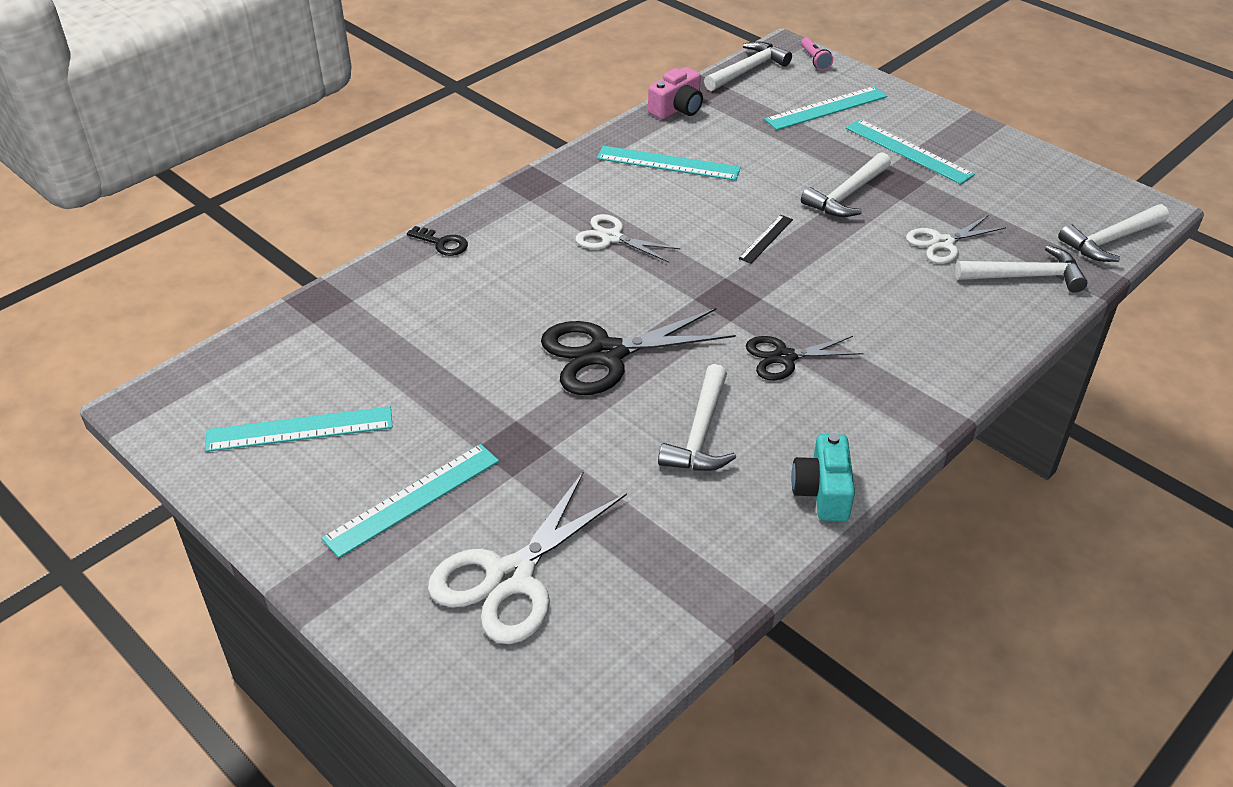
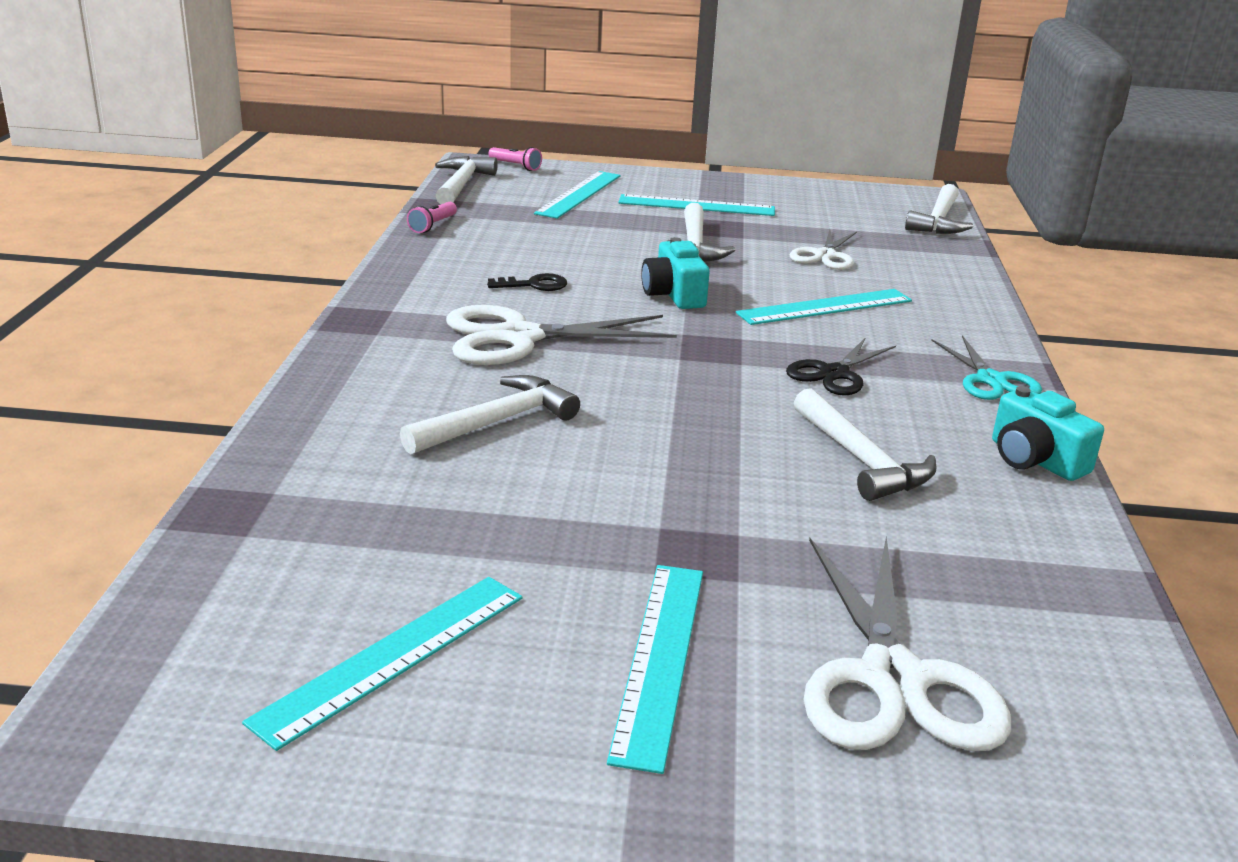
camera: 40 degrees left, 15 degrees down
(442, 243) = (321, 401): black key -> black key (534, 285)
(606, 354) = (665, 432): black scissors -> none
(611, 237) = (519, 337): white scissors -> white scissors, size x1.68
(668, 163) = (488, 266): turquoise ruler -> turquoise ruler (825, 307)
(677, 109) = (433, 225): pink camera -> pink flashlight
(766, 239) = (674, 295): black ruler -> turquoise camera
(896, 414) = (990, 380): none -> turquoise scissors
(1026, 276) = (921, 258): white hammer -> white hammer (497, 422)

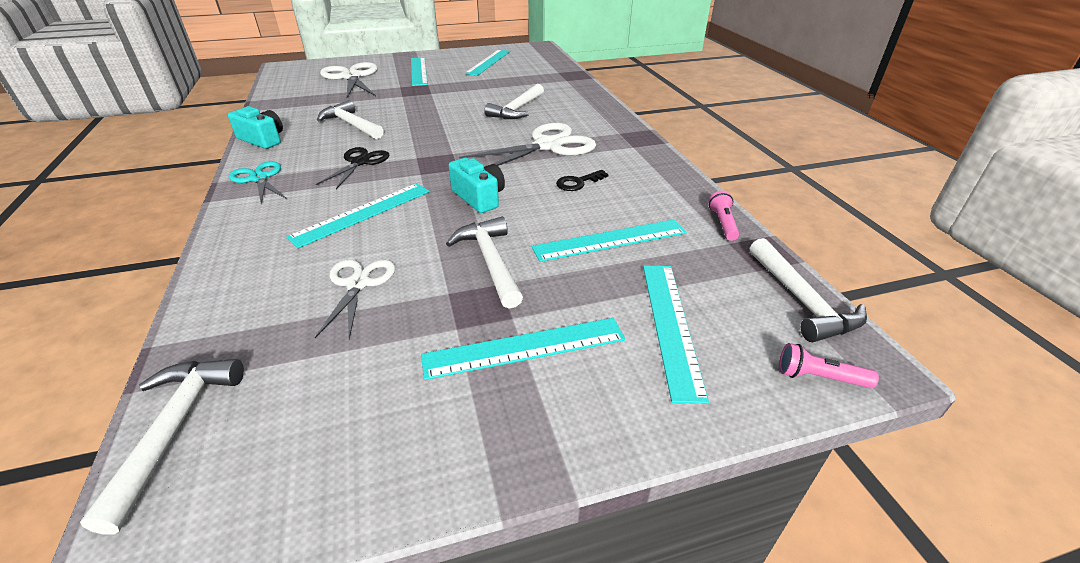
camera: 160 degrees right, 10 degrees up
(563, 237) = (610, 240): none -> turquoise ruler

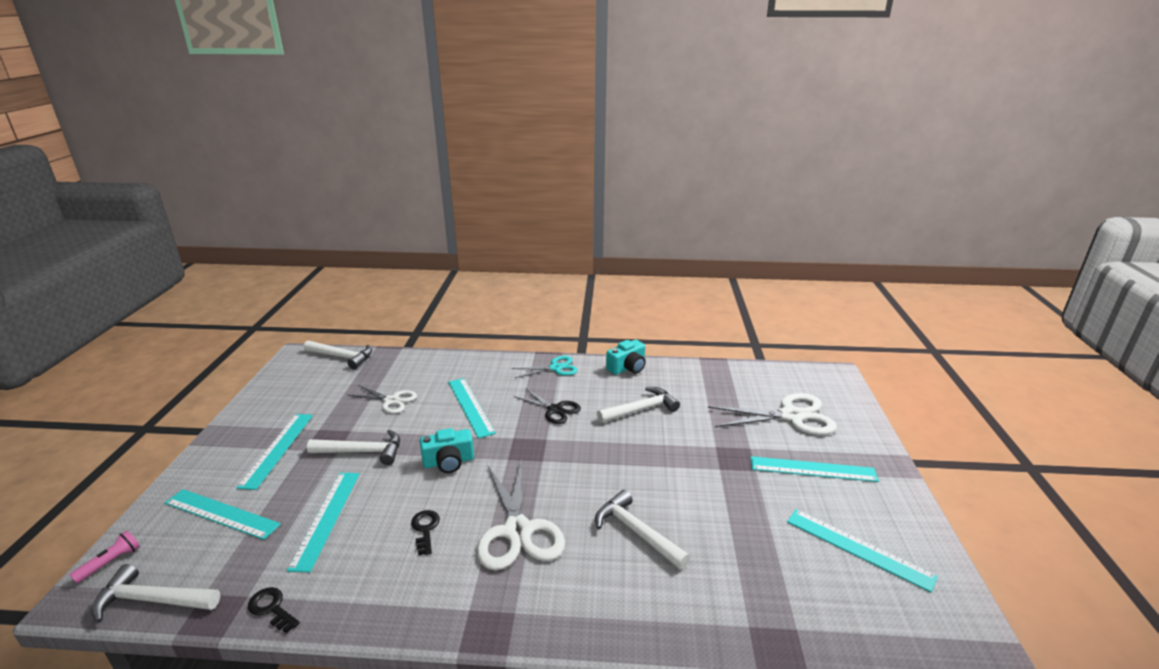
camera: 110 degrees right, 10 degrees down
(722, 223) = (272, 608): pink flashlight -> black key

